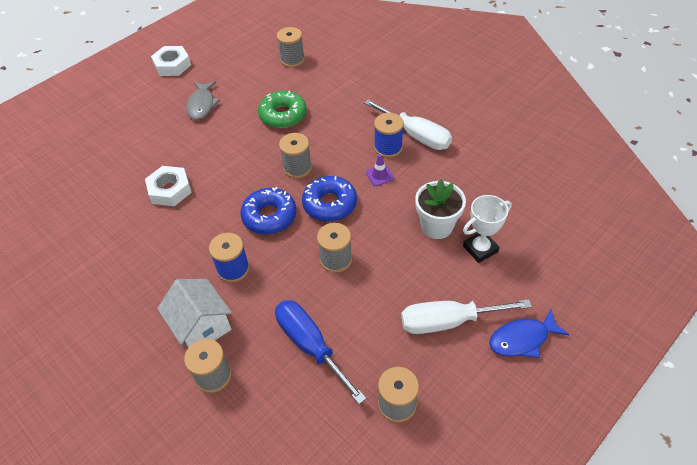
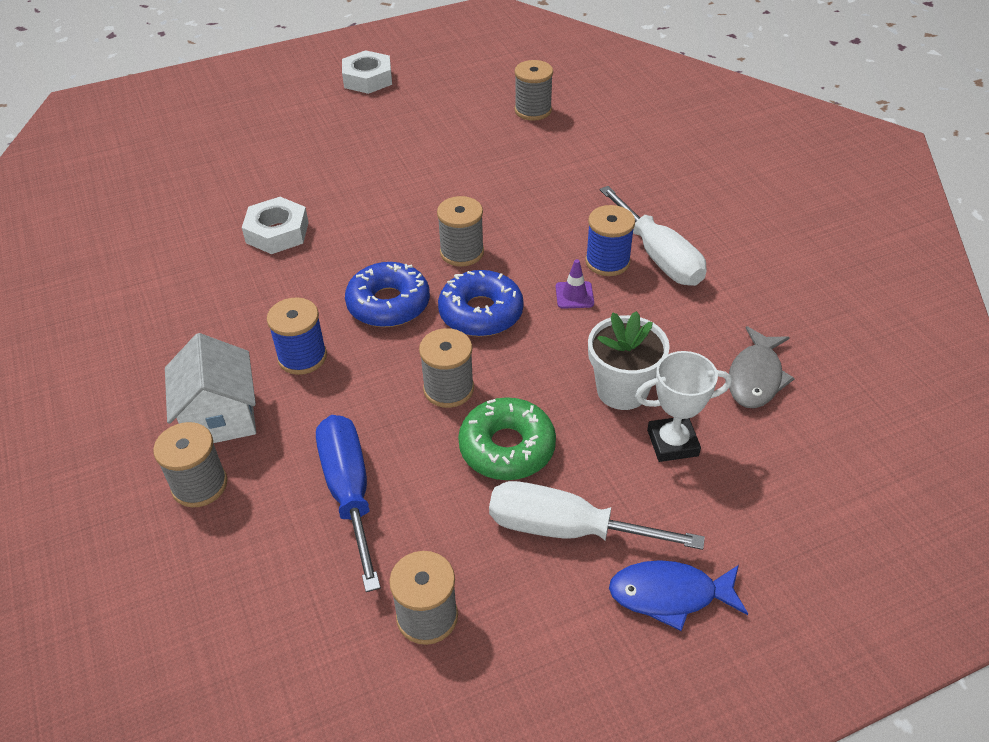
camera: 20 degrees right, 5 degrees down
(202, 105) = (378, 137): grey fish -> grey fish (756, 377)
(283, 115) = (480, 178): green donut -> green donut (507, 447)

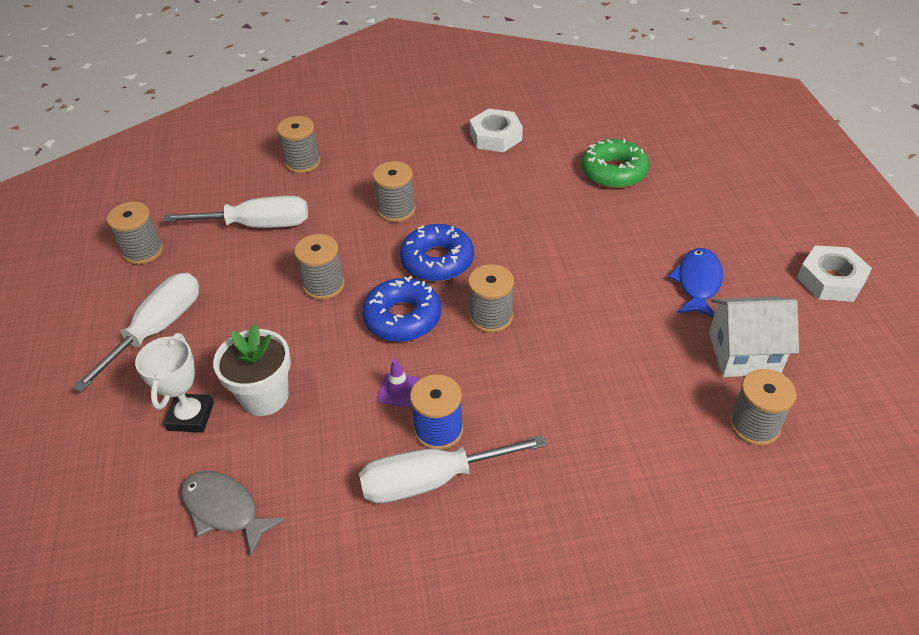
camera: 105 degrees right, 0 degrees up
(220, 417) = (356, 171): white house -> white house (743, 353)
(277, 232) = (555, 202): white nut -> white nut (495, 136)
(302, 357) = (396, 210): blue spool -> grey spool
(349, 492) = (258, 225): blue screwdriver -> white screwdriver
(507, 447) = (248, 310): green donut -> green donut (614, 172)
(669, 595) = (69, 374): blue fish -> blue fish (698, 283)

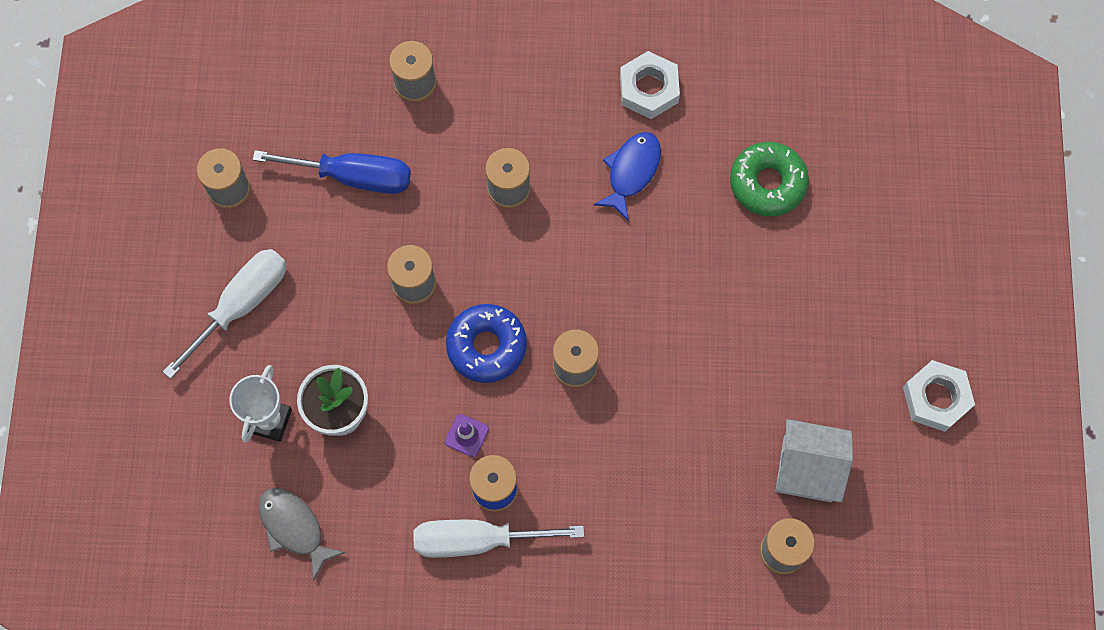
camera: 10 degrees right, 25 degrees up
(258, 225) = (354, 177): white screwdriver -> blue screwdriver
(437, 261) = (537, 276): blue donut -> none
(698, 283) = (798, 370): blue fish -> blue fish (631, 172)

